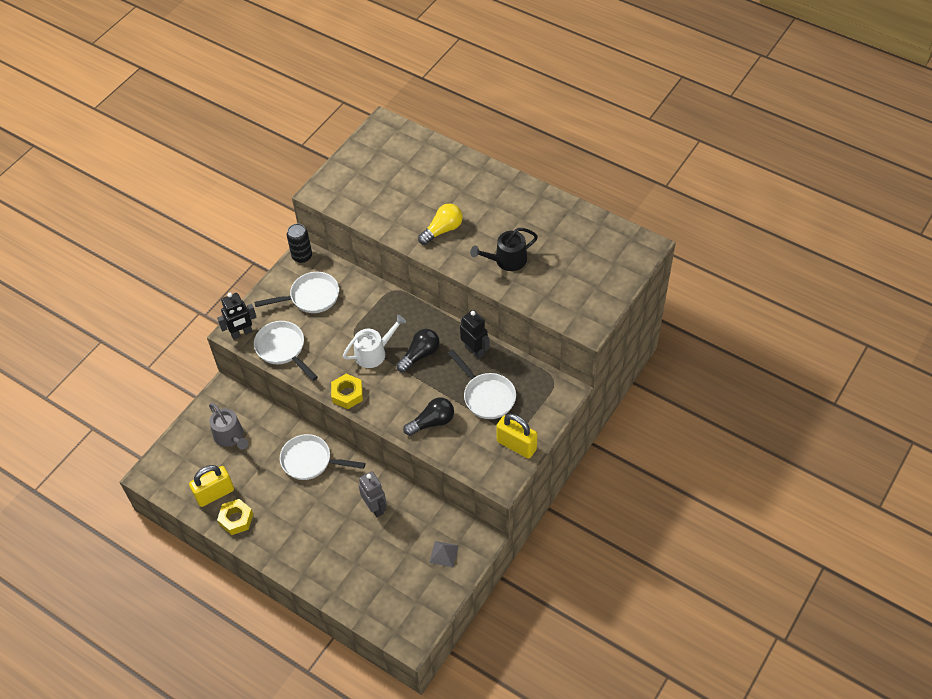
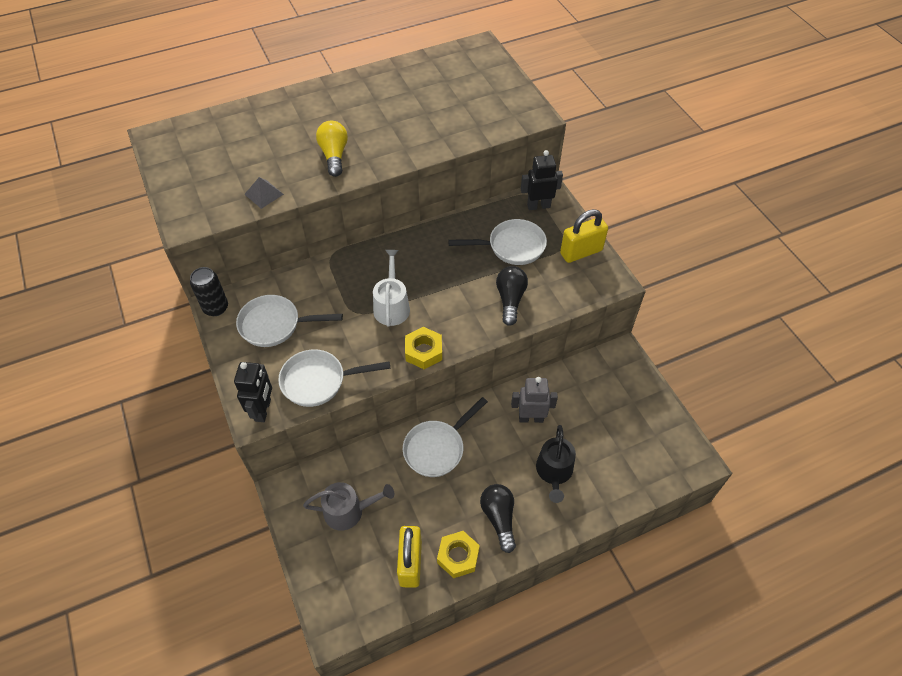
camera: 60 degrees left, 0 degrees up
(311, 297) = (275, 325): white pan -> white pan turned 105 degrees counterclockwise
(420, 355) = (425, 272): black light bulb -> black light bulb (499, 518)
(443, 554) = (617, 388): grey pyramid -> grey pyramid (263, 194)
(474, 351) = (454, 231): black robot -> black robot (538, 206)
(507, 260) = (413, 130): black watering can -> black watering can (554, 472)

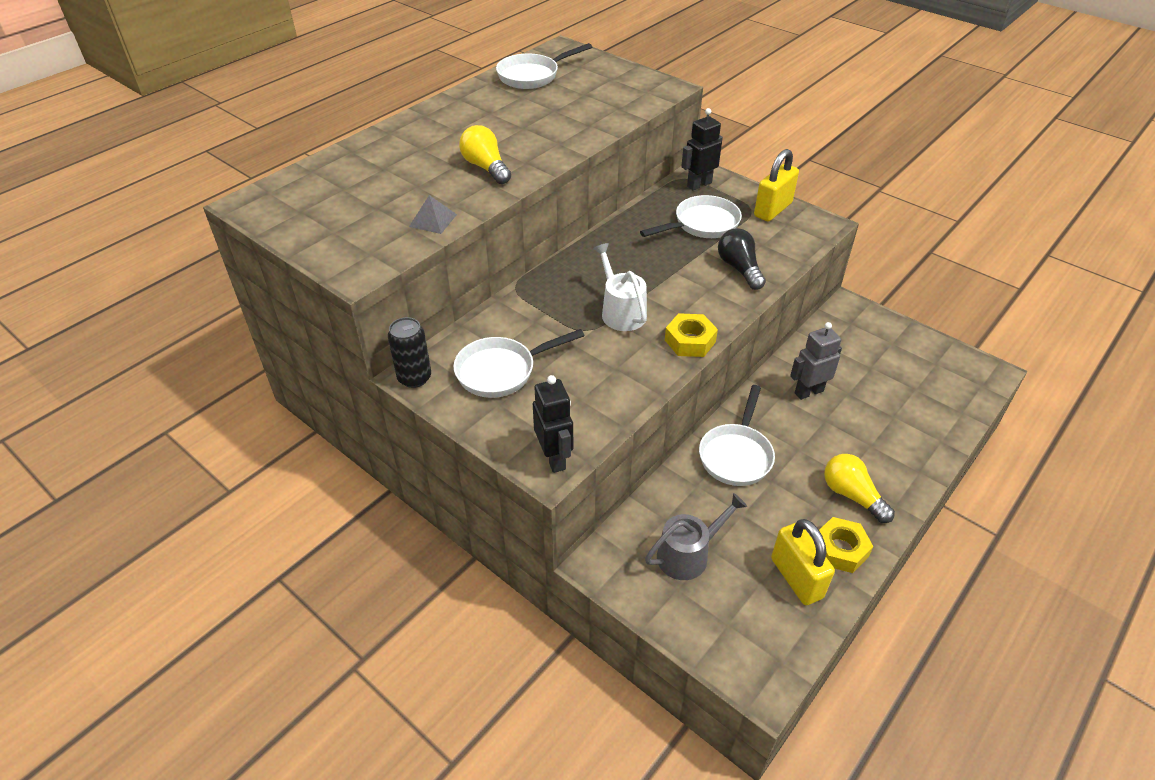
camera: 25 degrees left, 10 degrees down
(319, 381) = (597, 407): white pan -> white pan (532, 76)
(499, 518) = (852, 495): black light bulb -> yellow light bulb
(554, 472) = (870, 431): black watering can -> none

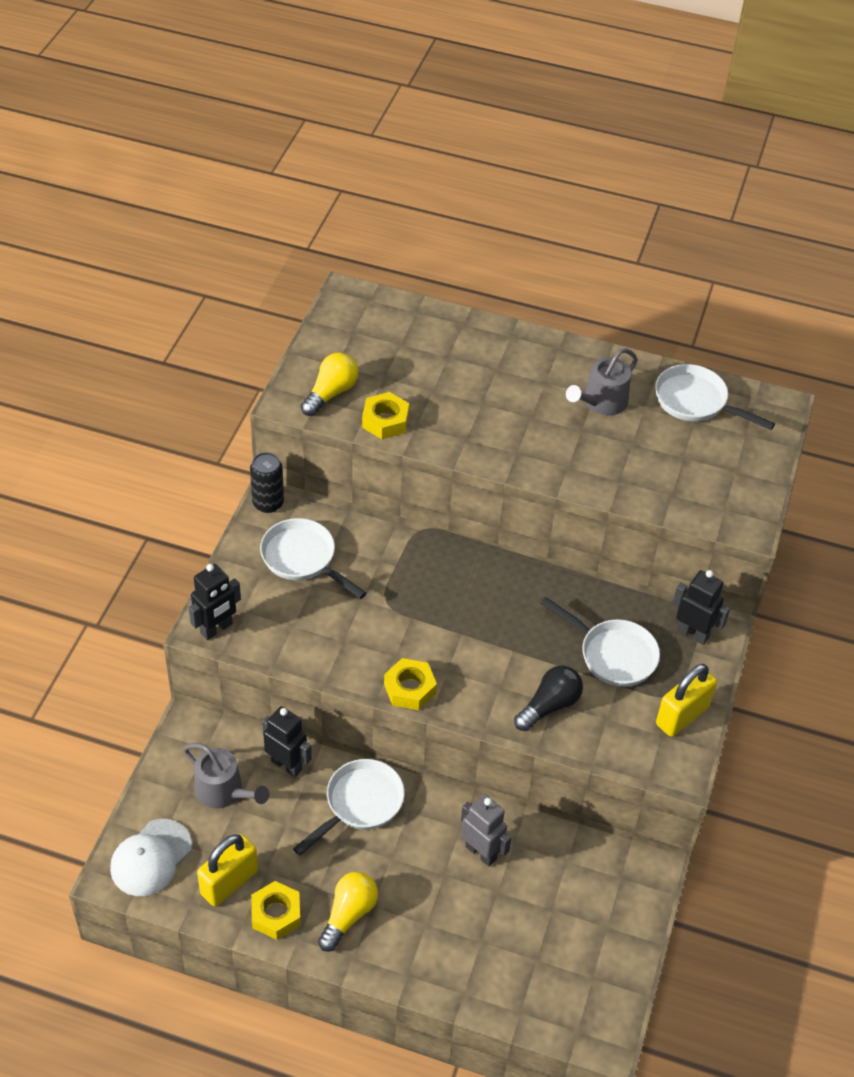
camera: 65 degrees right, 5 degrees up
(433, 220) = (385, 421): grey pyramid -> yellow nut
(486, 167) = (490, 427): yellow light bulb -> yellow light bulb (331, 393)
(500, 112) = (601, 402): none -> grey watering can
(621, 312) = (426, 622): white watering can -> none
(675, 496) = (287, 765): none -> black robot
(736, 455) = (360, 804): white pan -> white pan turned 135 degrees clockwise
(749, 641) = (151, 858): none -> white cap
(772, 210) = (682, 716): yellow padlock -> yellow padlock turned 60 degrees counterclockwise

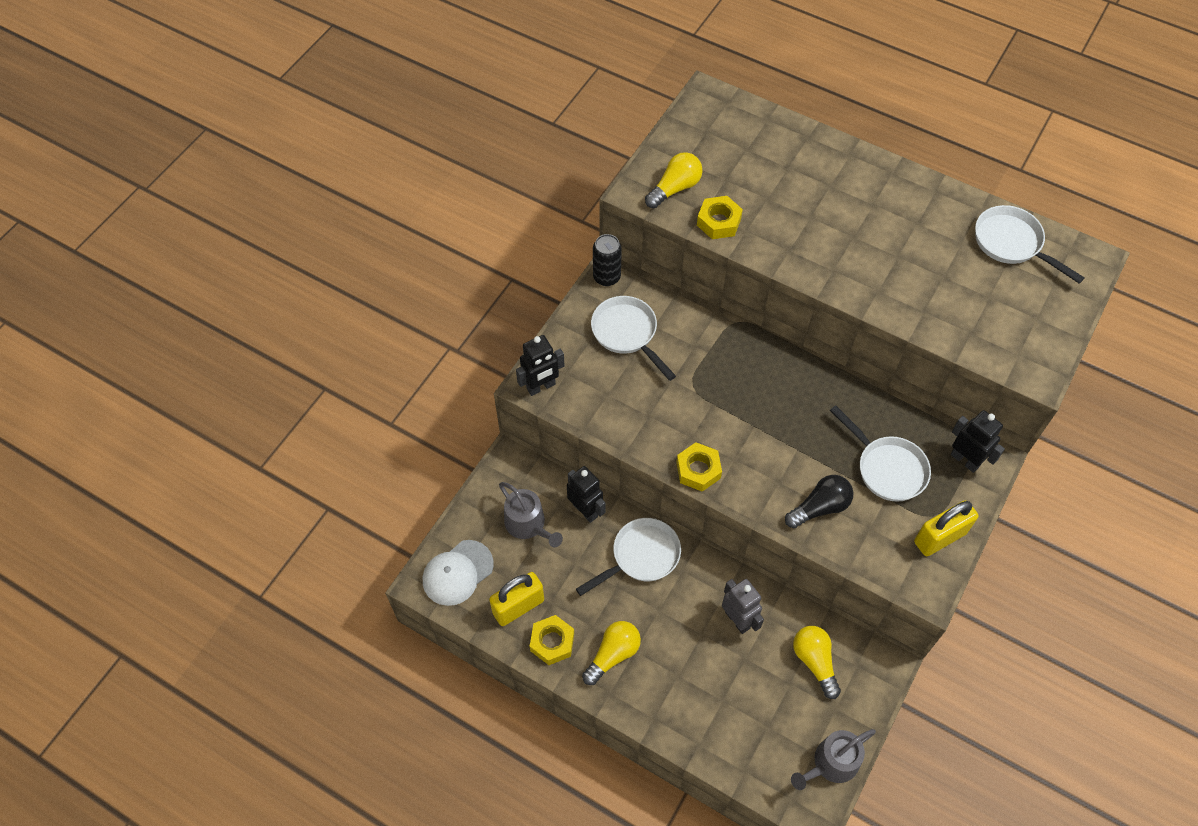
camera: 15 degrees right, 10 degrees up
(574, 881) = (815, 662): none -> yellow light bulb
(601, 402) = (921, 231): grey watering can -> grey watering can (831, 763)

